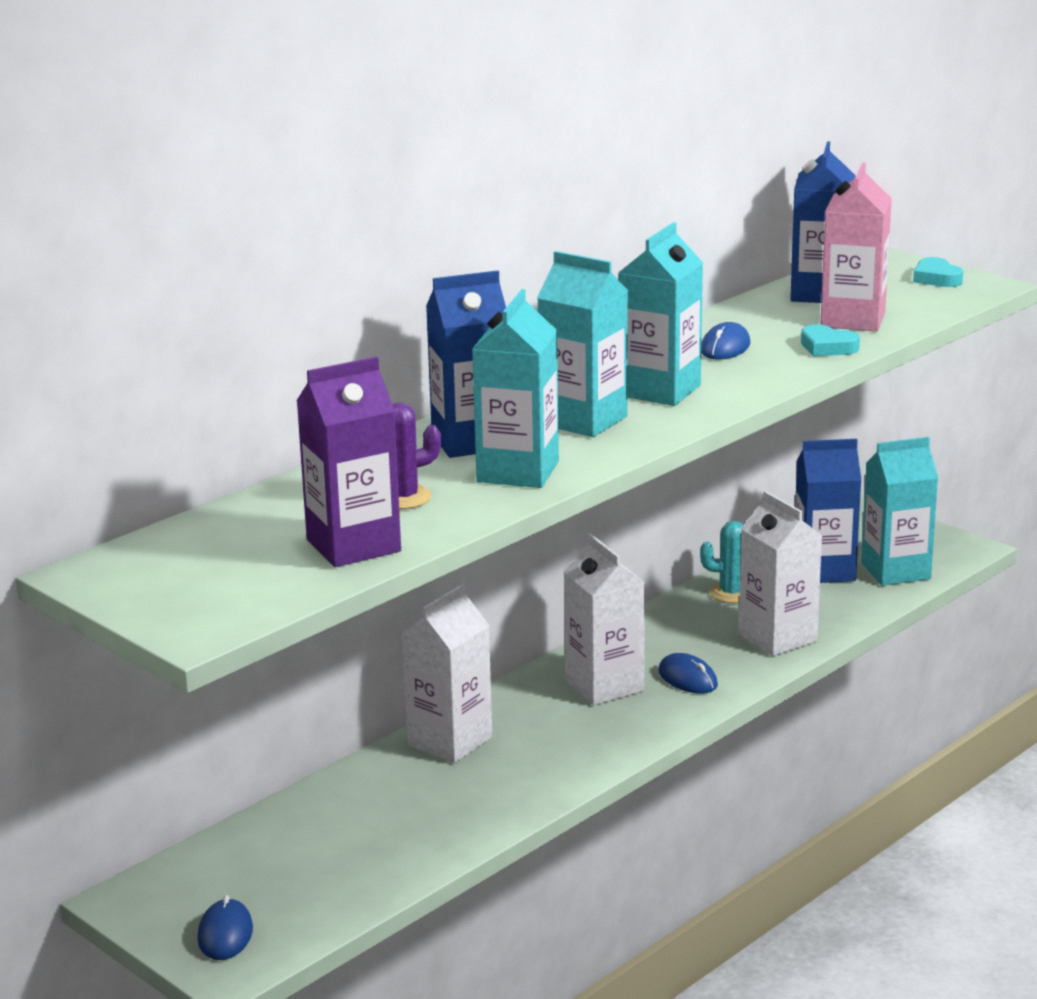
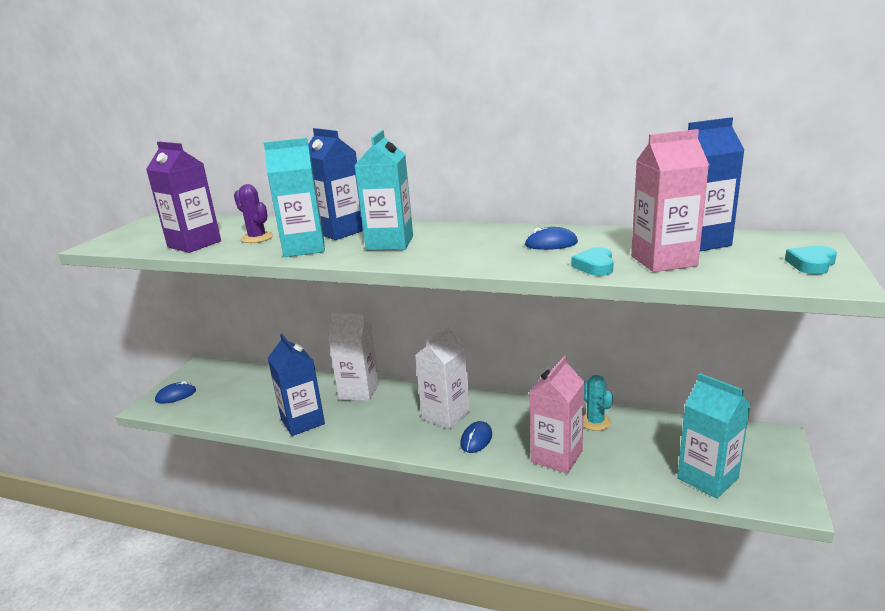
camera: 65 degrees right, 0 degrees up
(660, 391) = (455, 247): turquoise carton -> none
(777, 638) = (556, 456): white carton -> pink carton
(824, 570) = (668, 447): blue carton -> blue carton (302, 422)

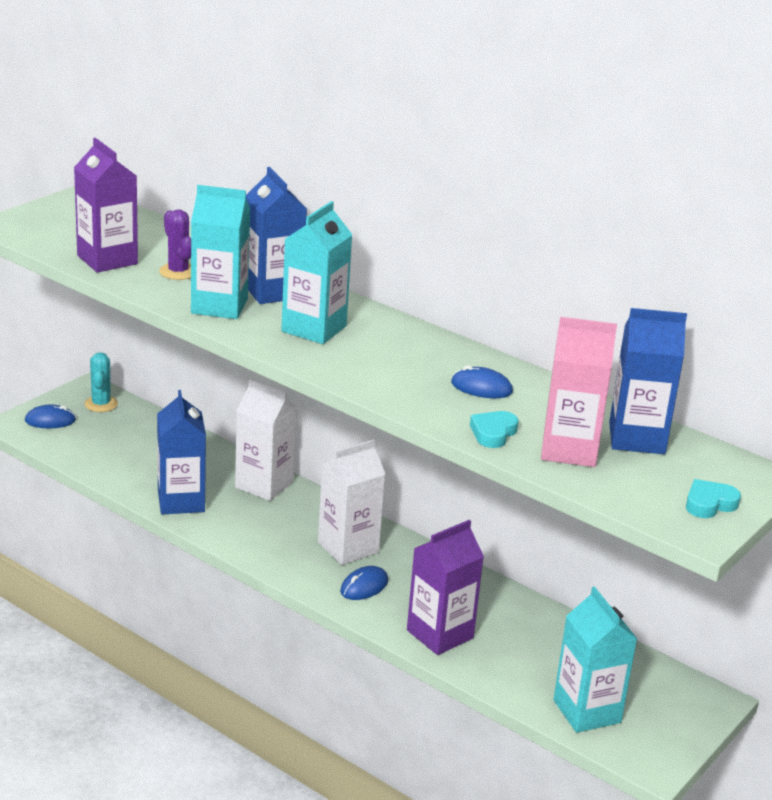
camera: 15 degrees right, 5 degrees up
(556, 456) = (440, 634): pink carton -> purple carton
(595, 422) = (516, 613): turquoise cactus -> turquoise cactus (101, 404)

